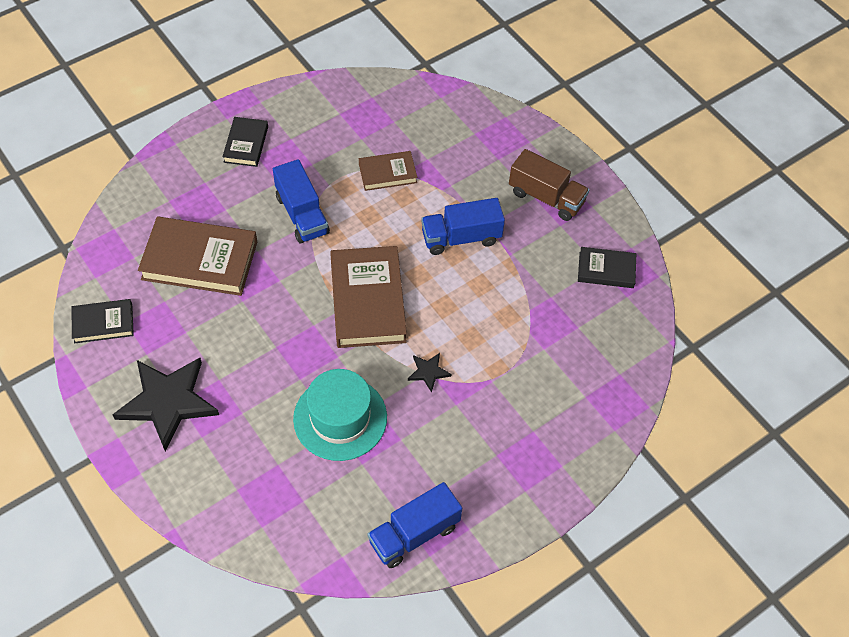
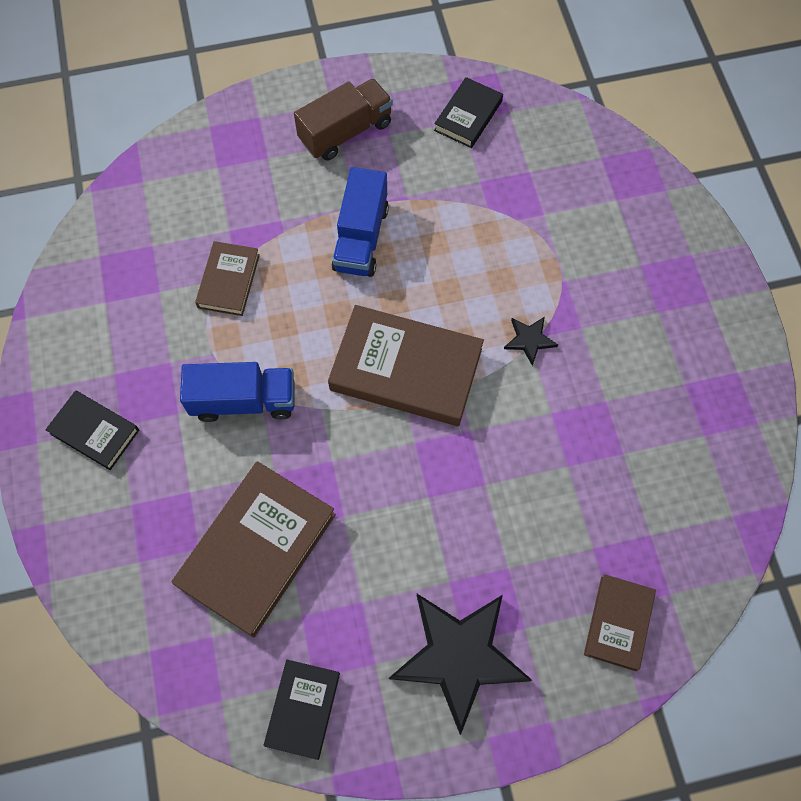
camera: 65 degrees left, 10 degrees up
(226, 497) = (618, 623): none -> brown book
(340, 418) = (555, 456): turquoise hat -> none
(414, 534) = (728, 429): blue truck -> none

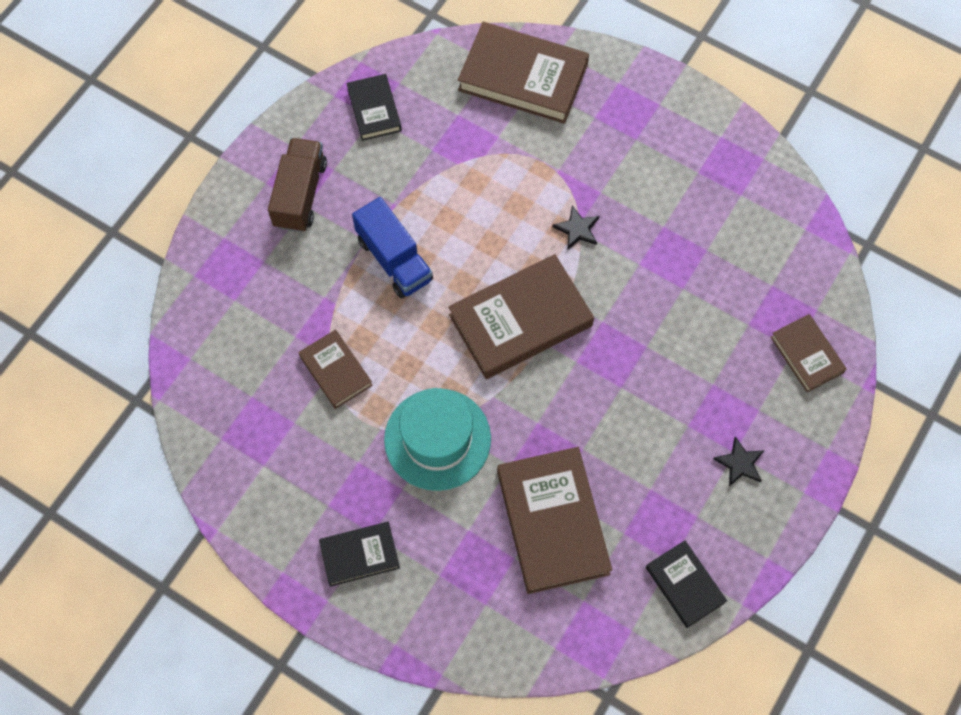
camera: 45 degrees left, 0 degrees up
(244, 400) = (437, 439): blue truck -> turquoise hat
(459, 656) = (740, 463): black star -> black star, size x0.44
(614, 186) = (523, 77): none -> brown book

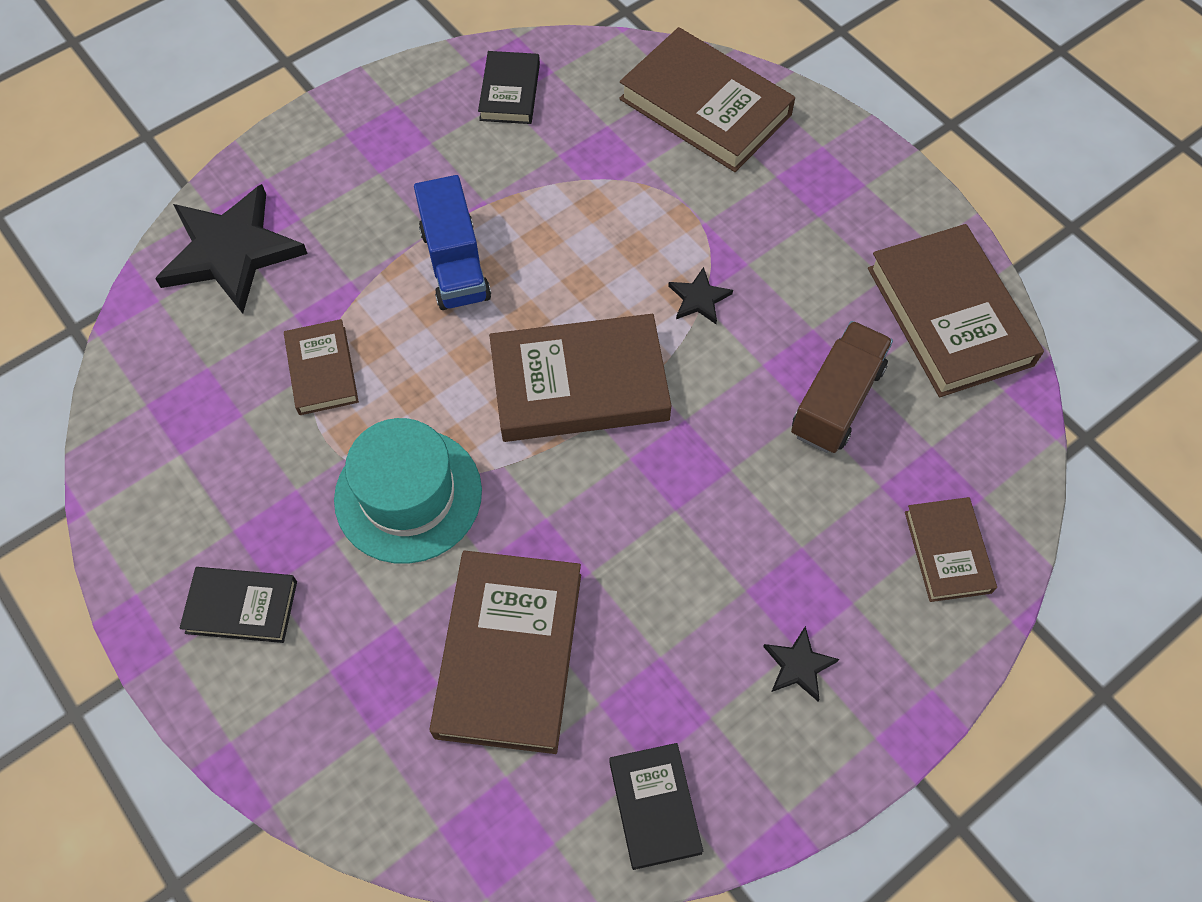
camera: 20 degrees right, 5 degrees down
(225, 303) = (231, 251): none -> black star
(300, 194) = (378, 158): brown truck -> brown truck (836, 401)
(751, 186) = (949, 316): none -> brown book

